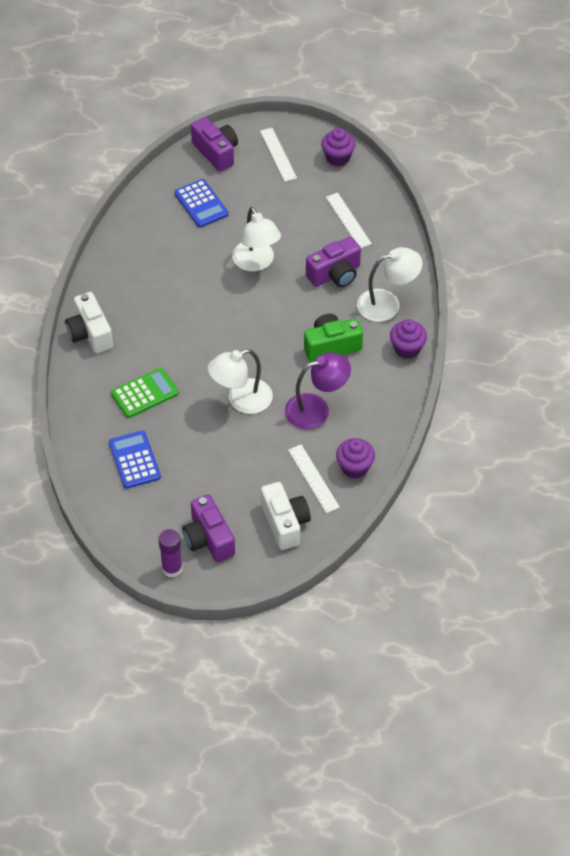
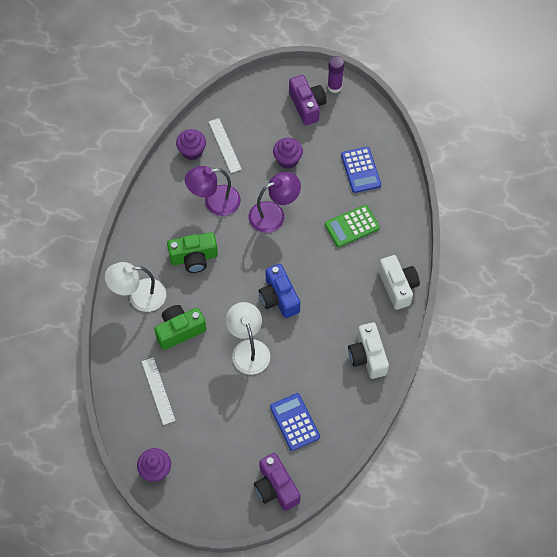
camera: 175 degrees left, 10 degrees up
(227, 313) = (279, 298): none -> blue camera
(241, 400) = (274, 214): white lamp -> purple lamp
(278, 154) = (214, 479): white ruler -> none
(285, 523) = (250, 113): white camera -> white camera (367, 356)
(335, 274) = (179, 330): purple camera -> green camera
(407, 349) = (131, 250): purple cupcake -> purple cupcake (287, 160)

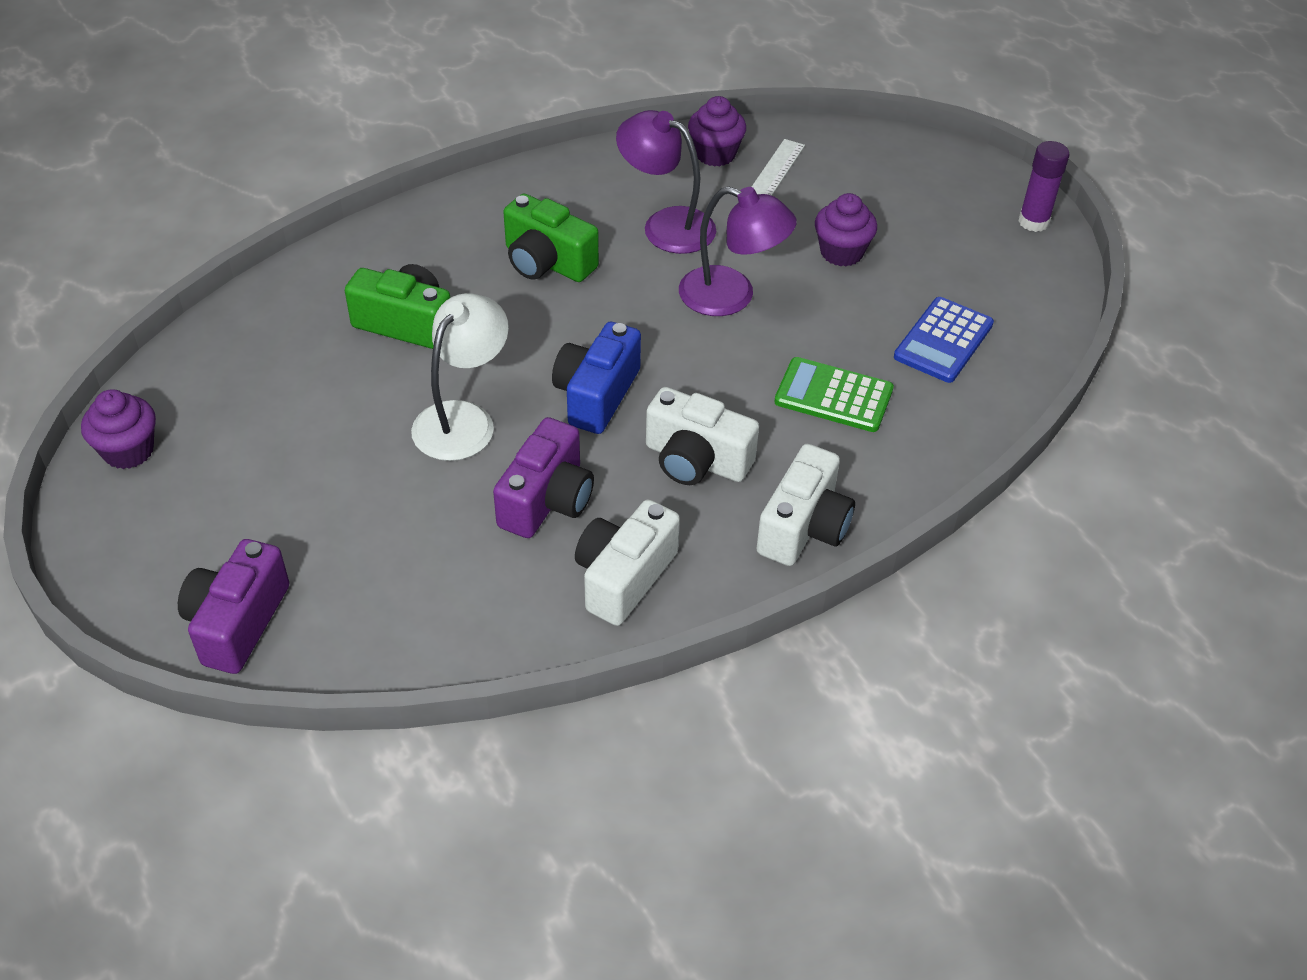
camera: 45 degrees right, 15 degrees down
(139, 296) = (414, 248): white lamp -> none
(158, 390) = (275, 365): white ruler -> none
(294, 422) = (391, 564): blue calculator -> none
(307, 106) = (958, 215): purple camera -> purple camera (547, 500)
(339, 293) = (696, 460): none -> white camera

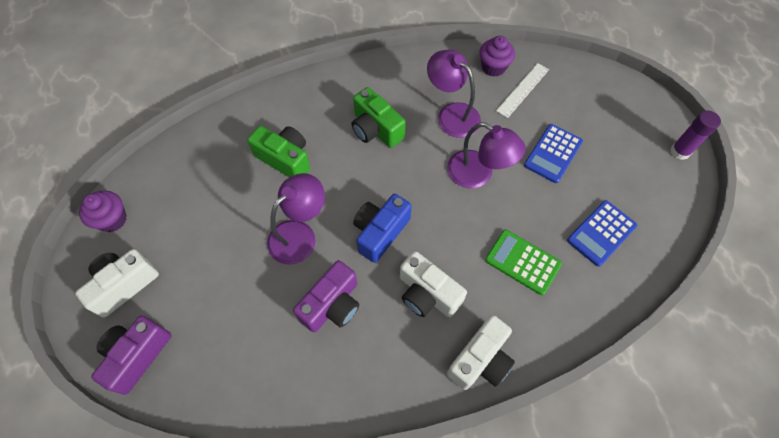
camera: 15 degrees right, 15 degrees up
(463, 419) = (299, 234): white lamp -> purple lamp
(624, 577) = (363, 373): white camera -> white camera (124, 285)
(841, 252) = (553, 153): purple cupcake -> blue calculator

